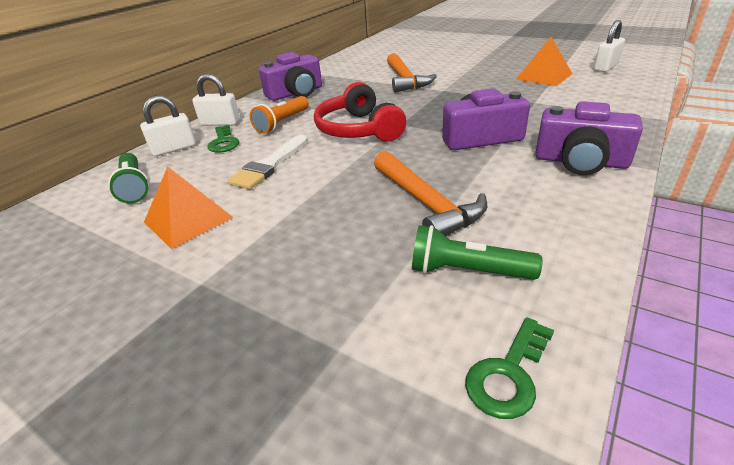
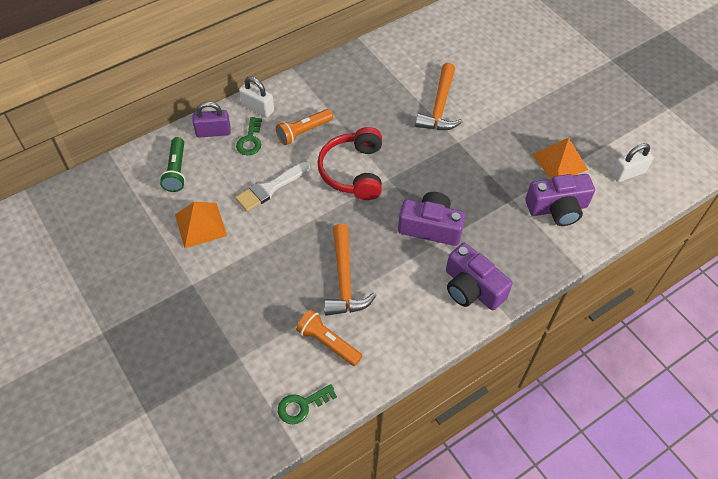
camera: 20 degrees right, 20 degrees up
(174, 149) = (213, 132): white padlock -> purple padlock
(296, 93) = (336, 84): purple camera -> purple camera (557, 208)
(467, 271) = (328, 342): green flashlight -> orange flashlight

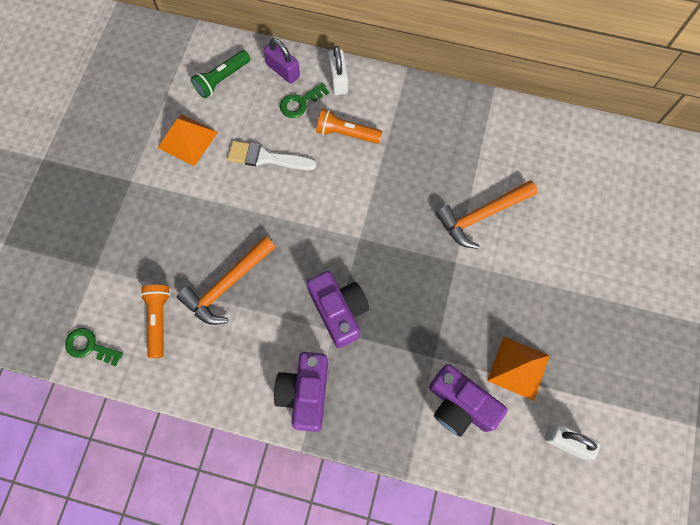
camera: 50 degrees right, 15 degrees up
(353, 171) = (341, 204): red headphones -> none

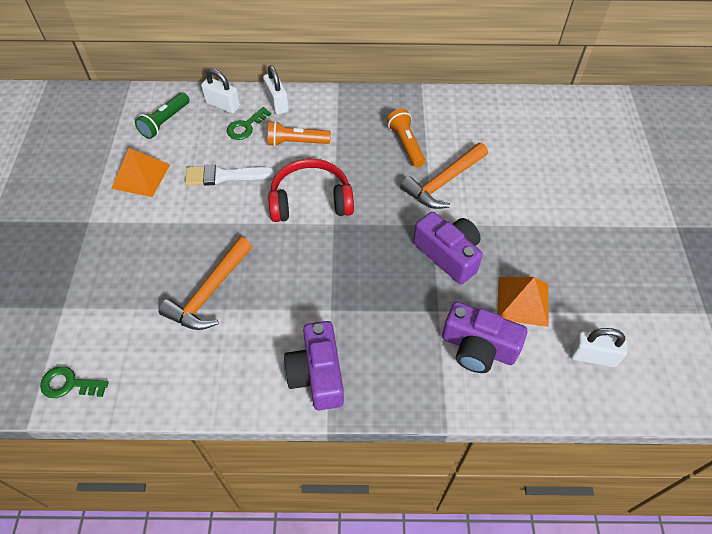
camera: 15 degrees left, 15 degrees down
(158, 320) = (142, 341): orange flashlight -> orange flashlight (406, 144)
(283, 70) = (223, 105): purple padlock -> white padlock
(339, 311) = (331, 291): purple camera -> purple camera (448, 254)
(344, 206) = (311, 201): none -> red headphones

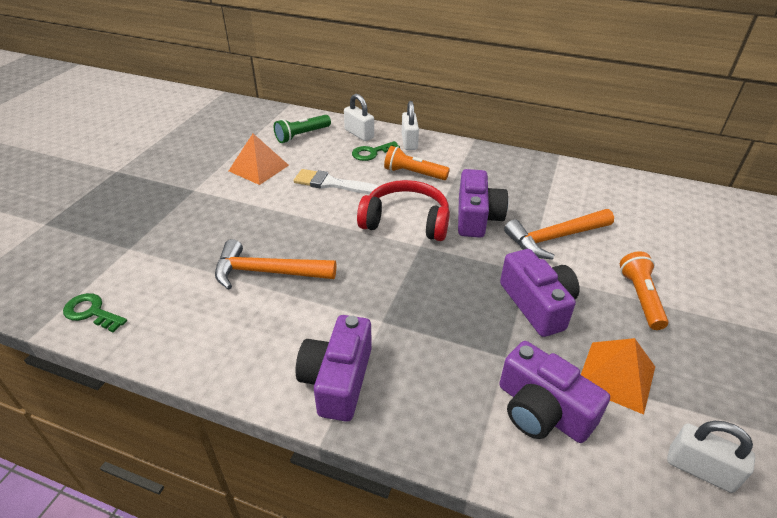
camera: 20 degrees right, 15 degrees down
(209, 293) = (267, 272): orange hammer -> orange hammer turned 45 degrees clockwise
(371, 178) = (476, 217): none -> purple camera
(406, 144) = (525, 198): orange flashlight -> orange flashlight (640, 297)

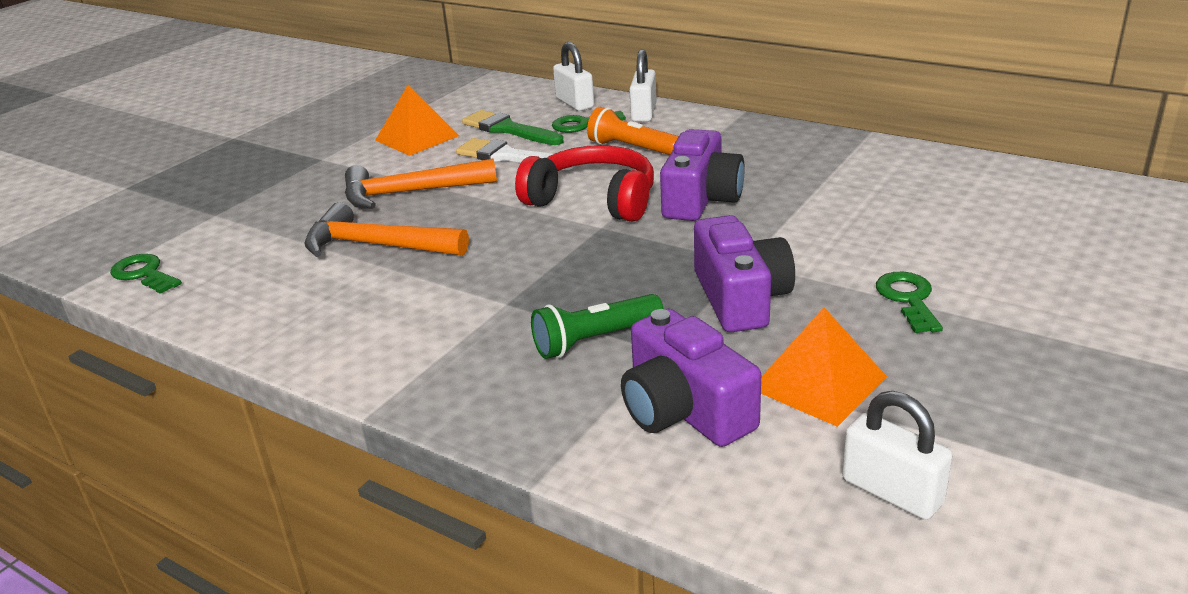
camera: 15 degrees right, 10 degrees down
(302, 135) = (492, 104): green flashlight -> green flashlight (595, 340)
(322, 158) = (508, 129): none -> green brush
(338, 379) = (417, 358): purple camera -> none
(554, 238) = (808, 226): orange hammer -> orange hammer (409, 193)
(640, 297) = (908, 299): orange flashlight -> green key

